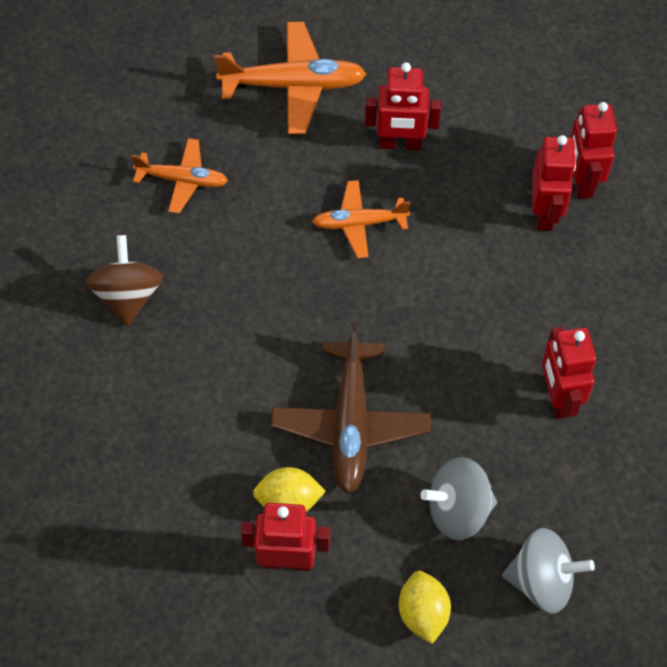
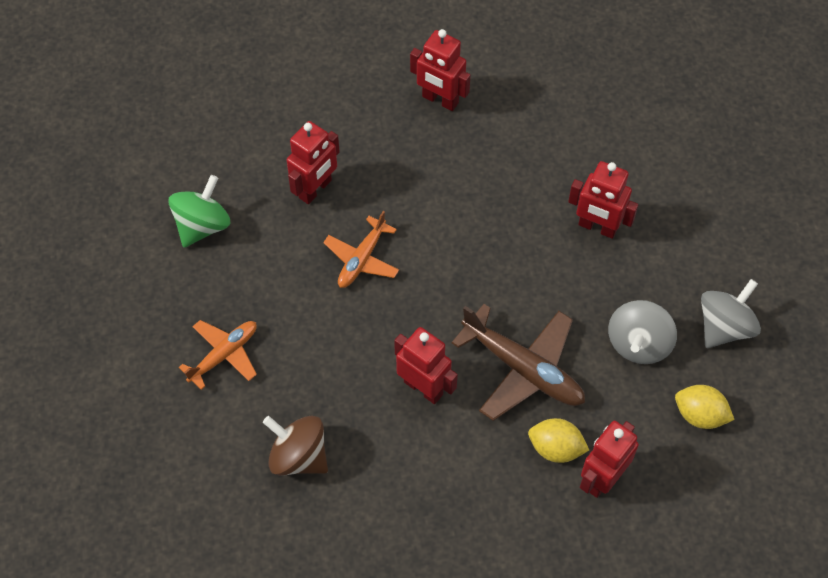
camera: 55 degrees left, 0 degrees up
(289, 501) = (556, 448): yellow lemon -> yellow lemon turned 75 degrees clockwise
(294, 86) = (202, 225): orange plane -> green spinning top
(544, 213) = (447, 139): red robot -> red robot (423, 388)

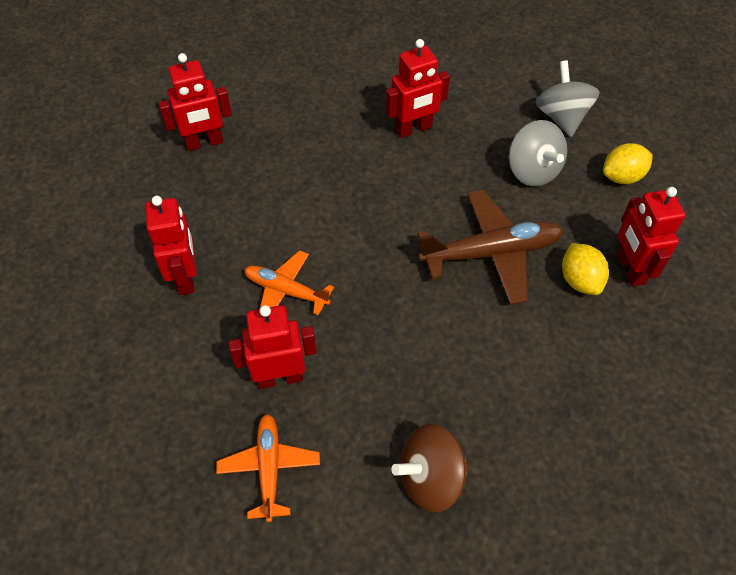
camera: 50 degrees left, 5 degrees down
(202, 225) = (121, 389): green spinning top -> none
(362, 259) = (286, 291): orange plane -> orange plane turned 135 degrees clockwise
(423, 388) = (448, 332): red robot -> red robot (280, 377)
(556, 448) = (580, 280): yellow lemon -> yellow lemon turned 75 degrees counterclockwise

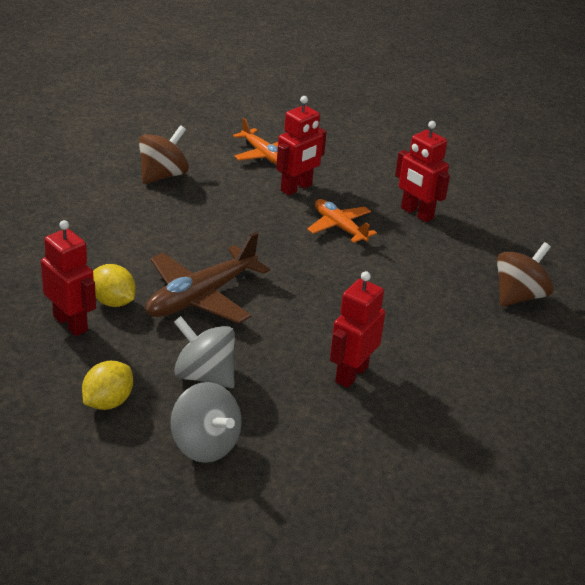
camera: 145 degrees right, 20 degrees down
(204, 143) = (519, 296): red robot -> brown spinning top
(286, 291) = (339, 227): orange plane -> orange plane turned 120 degrees counterclockwise

